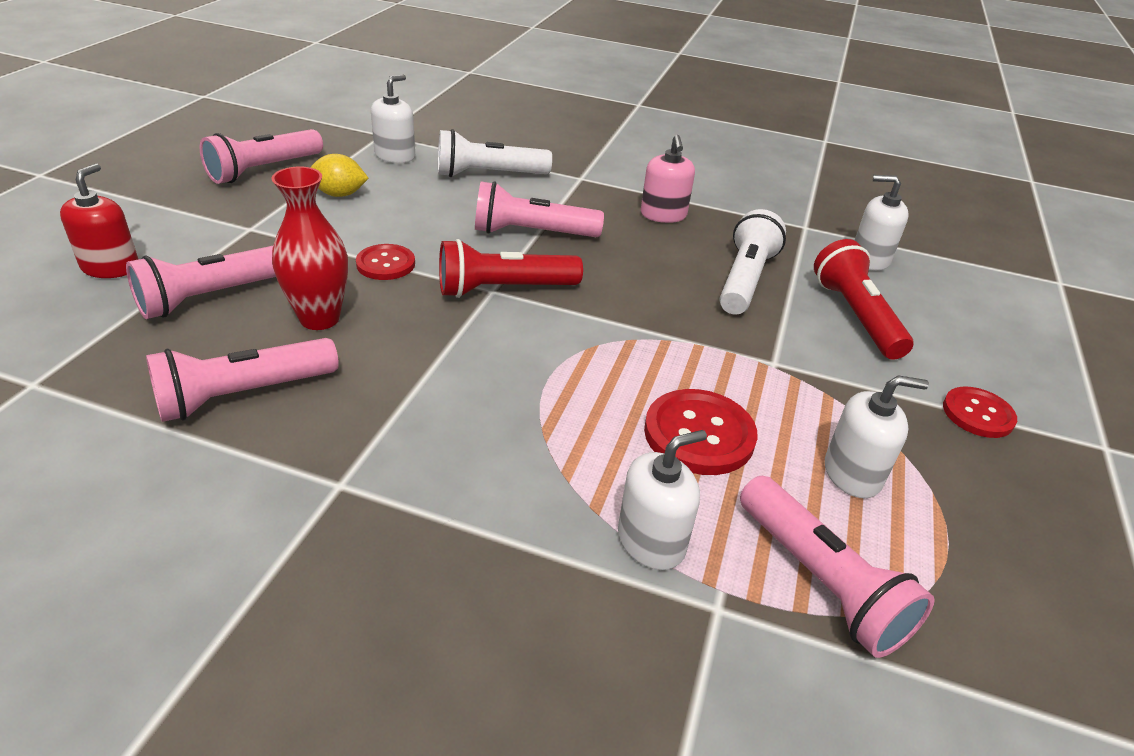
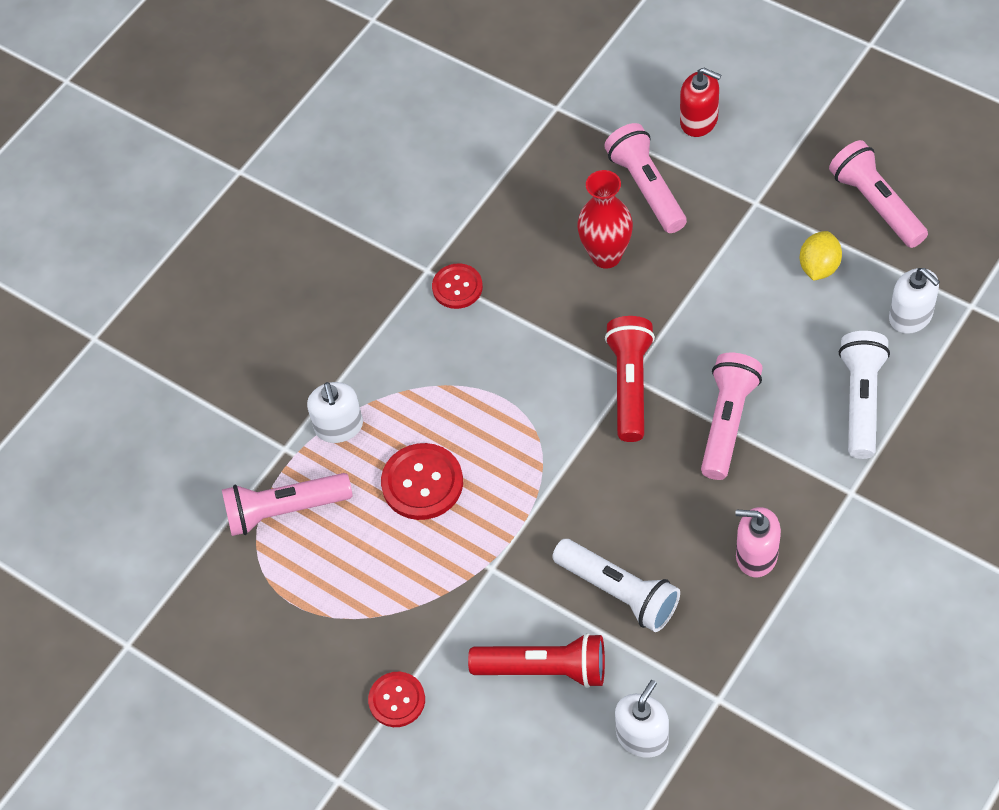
camera: 115 degrees right, 20 degrees up
(243, 395) = (522, 216): pink flashlight -> none
(386, 264) = (682, 301): red button -> red button (457, 287)
(852, 474) = (360, 570): white soap dispenser -> none

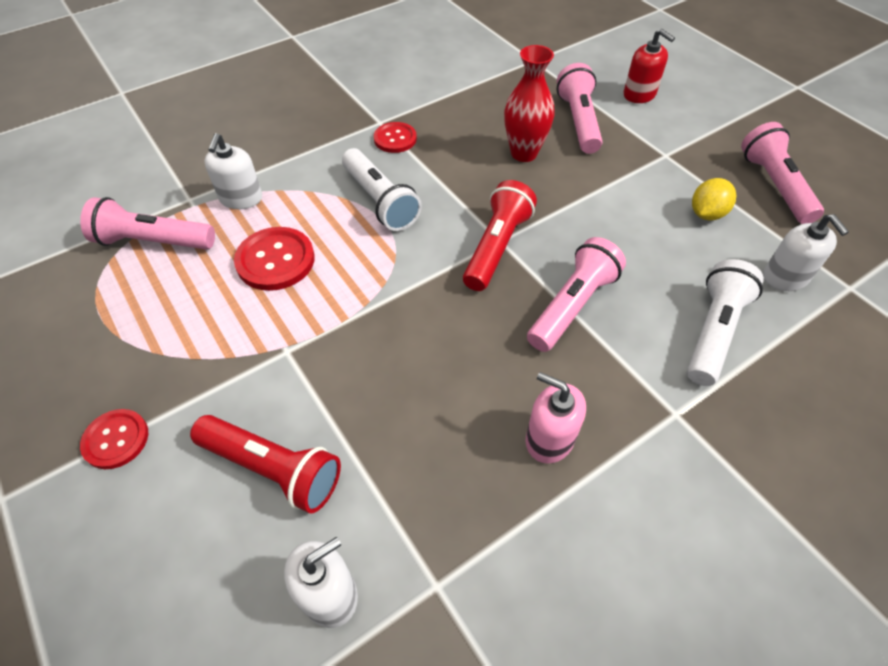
camera: 15 degrees right, 5 degrees down
(619, 592) = (391, 420): white flashlight -> white flashlight (380, 201)

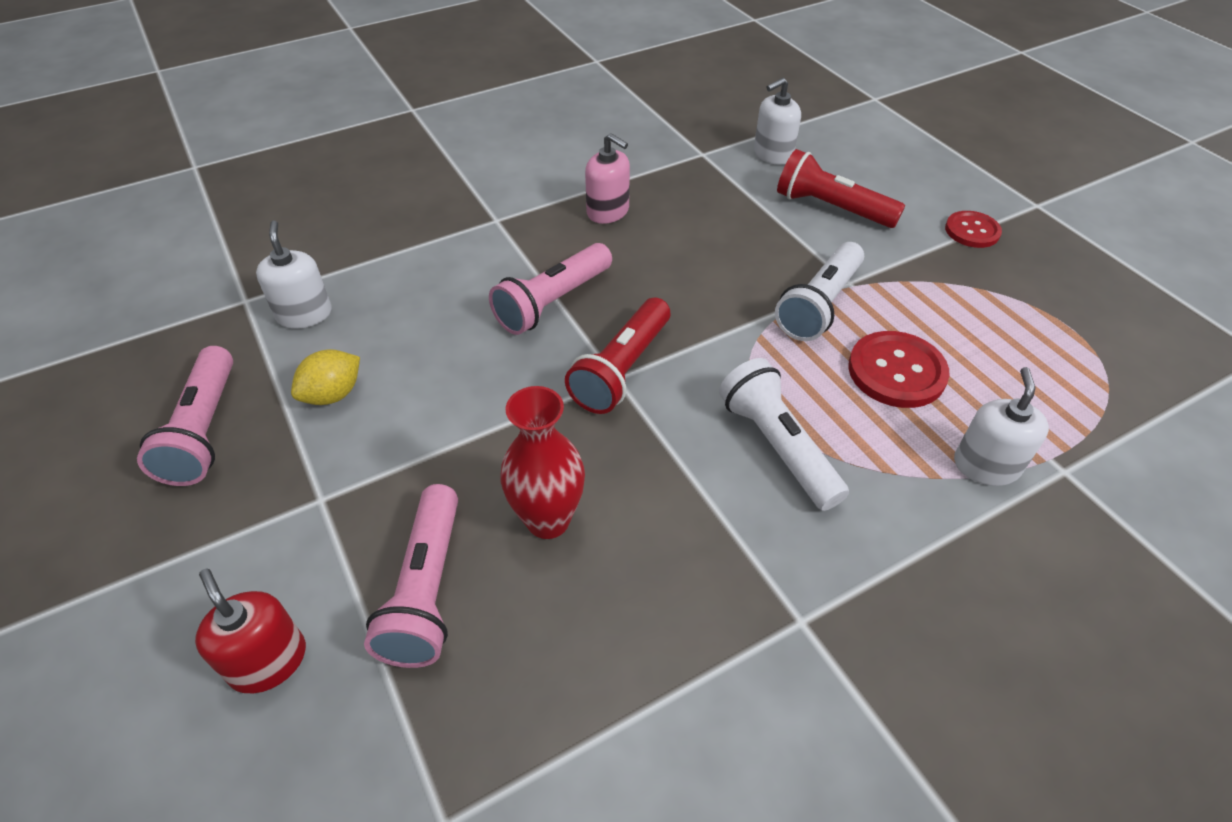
camera: 175 degrees left, 5 degrees down
(153, 241) = (1070, 407): pink flashlight -> none
(395, 139) = (767, 572): red button -> none
(713, 332) = (421, 271): white flashlight -> white flashlight (819, 305)

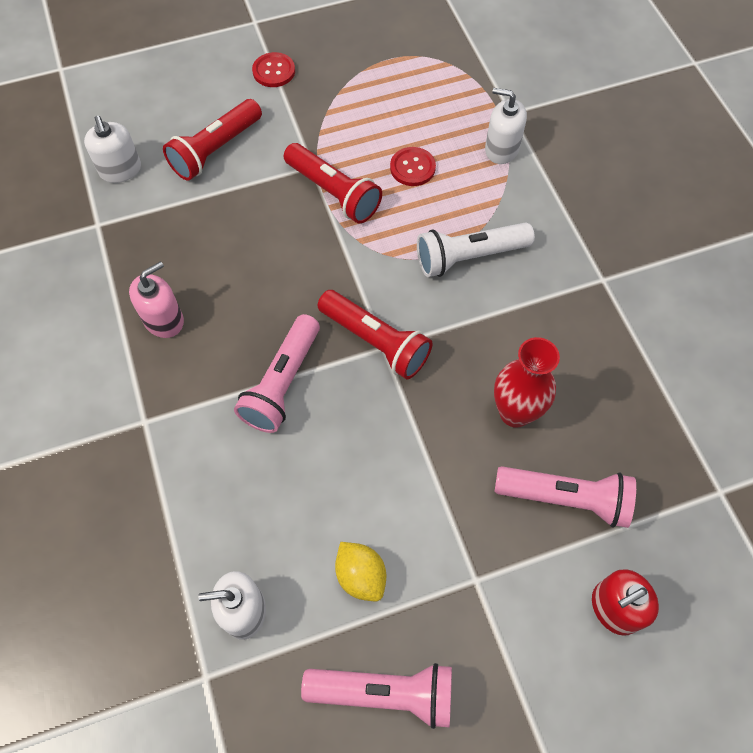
camera: 80 degrees left, 15 degrees up
(552, 302) = (282, 383): pink flashlight -> pink flashlight turned 60 degrees clockwise
(819, 305) = (333, 193): white flashlight -> red flashlight
(896, 371) = (412, 168): red button -> red button, size x0.65

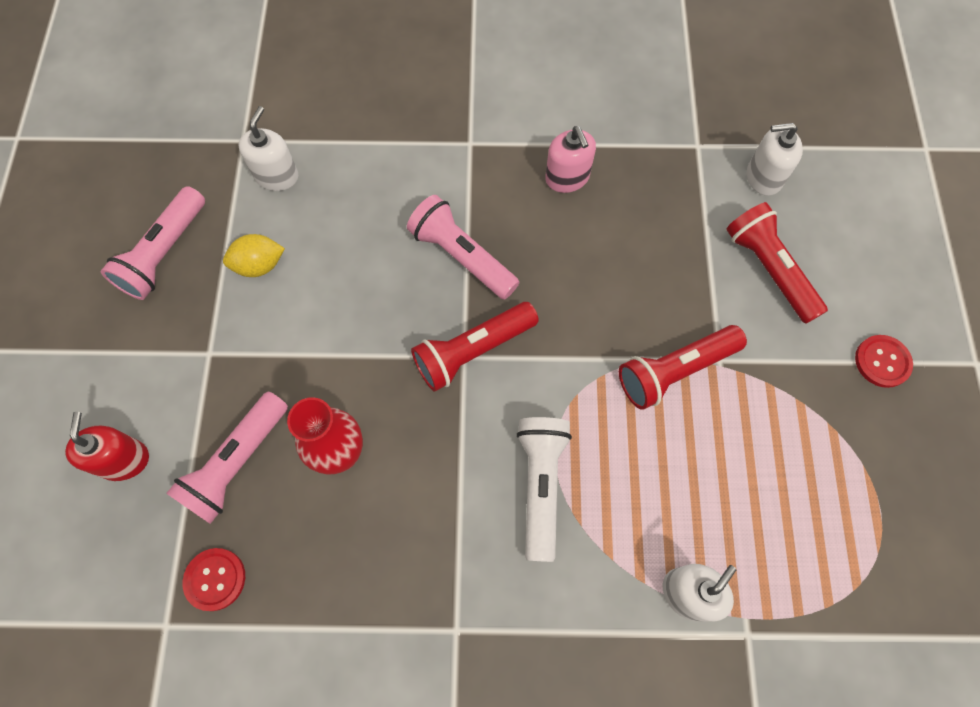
camera: 110 degrees right, 5 degrees up
(412, 168) = (687, 471): red button -> red button (215, 579)

